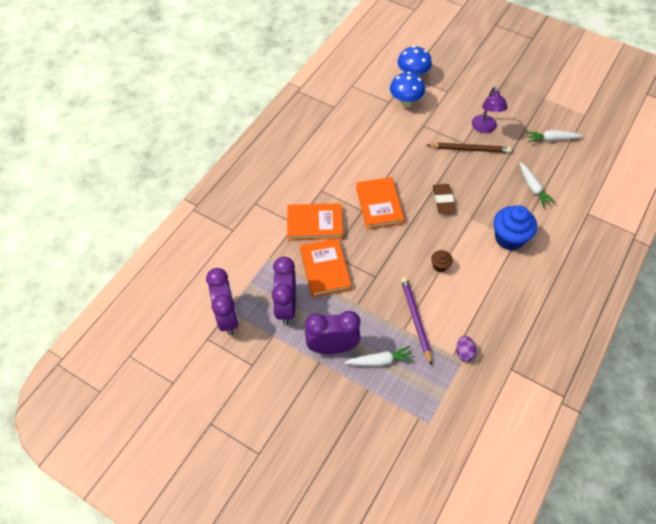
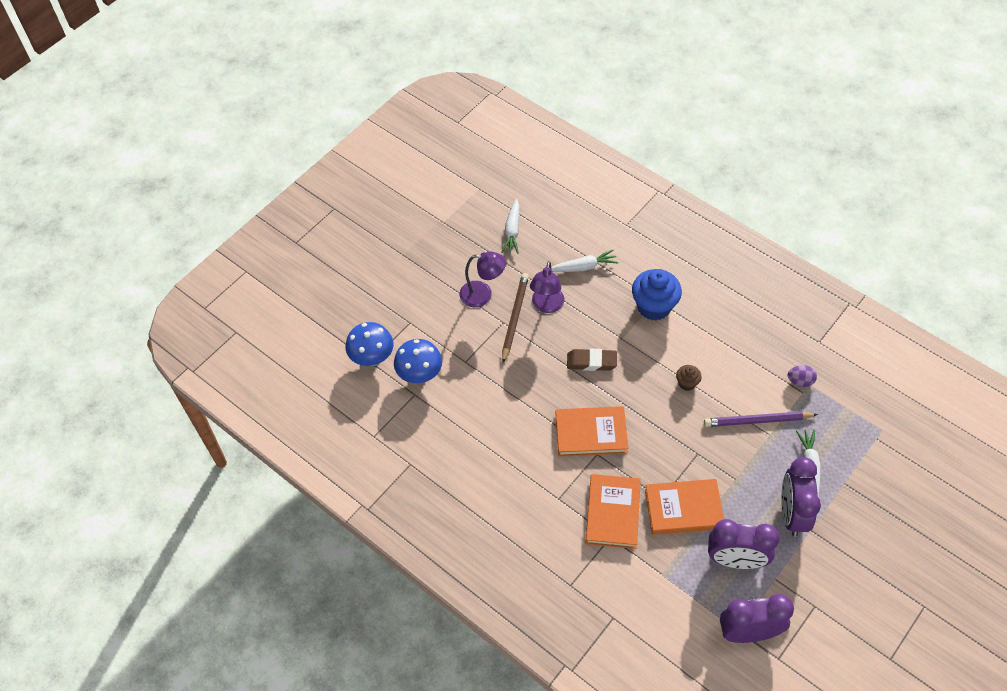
camera: 80 degrees left, 0 degrees up
(487, 167) = (546, 306): none -> purple lamp

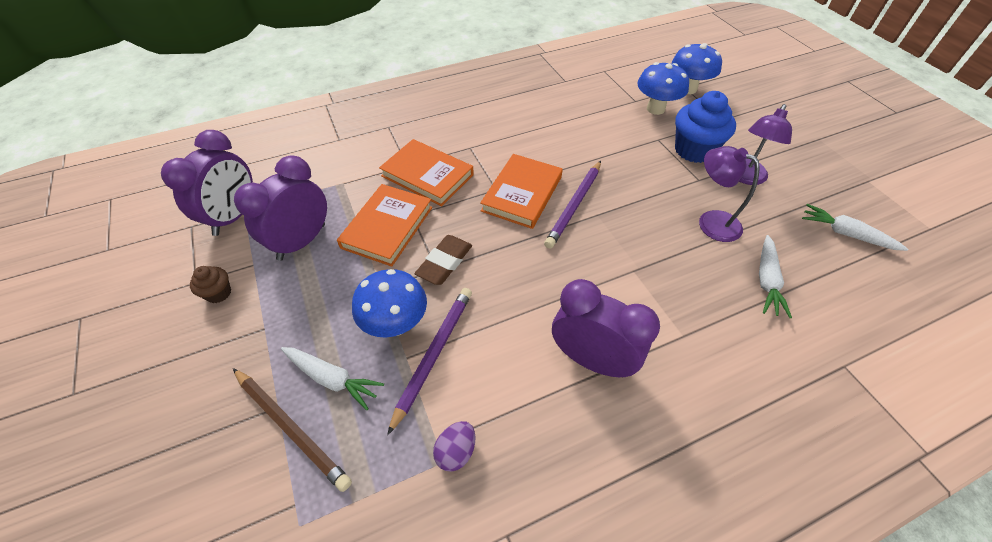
camera: 115 degrees right, 5 degrees down
(515, 318) = (702, 190): brown pencil -> brown pencil (291, 428)
(582, 393) = (574, 205): none -> purple pencil
(591, 362) = (612, 229): brown eraser -> brown eraser (445, 262)
(654, 306) = (672, 328): blue cupcake -> blue cupcake (694, 150)
(687, 383) = (534, 305): brown cupcake -> brown cupcake (218, 293)
(753, 453) = (396, 324): none -> blue mushroom
(792, 513) = (297, 321): purple clock -> purple clock (591, 359)

